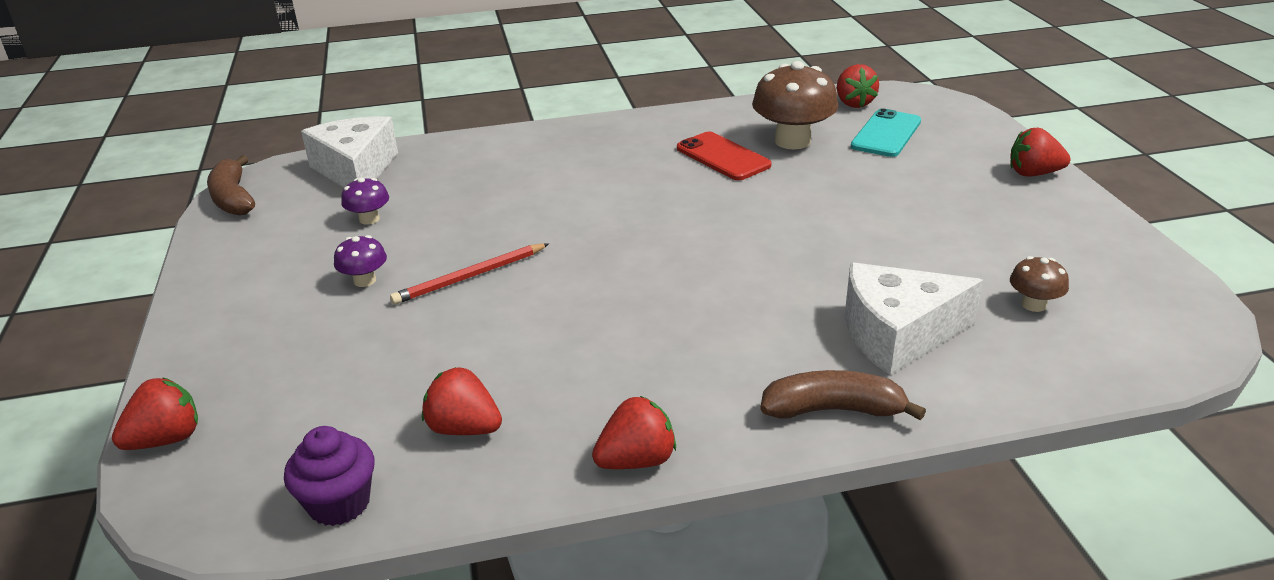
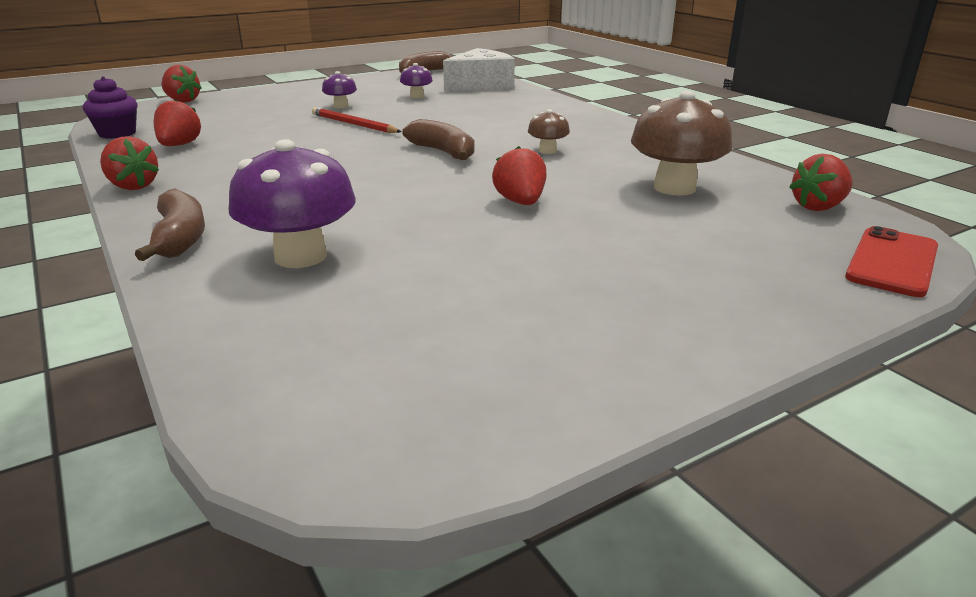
camera: 70 degrees right, 5 degrees down
(630, 229) = (443, 152): none -> brown banana
(722, 157) = (605, 166): red phone -> red phone (892, 262)
(886, 134) = (753, 228): turquoise phone -> none
(897, 334) = (300, 256): white cheese -> purple mushroom
(1033, 173) = (747, 324): red strawberry -> red strawberry (520, 202)
(1033, 304) = (376, 326): brown mushroom -> brown mushroom (547, 151)

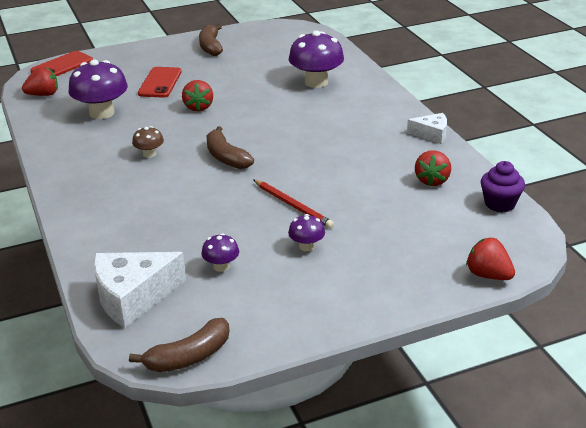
camera: 170 degrees left, 5 degrees up
(133, 186) = (431, 134): red strawberry -> white cheese
(180, 238) = (377, 95): brown banana -> brown banana (211, 47)
(630, 238) = (160, 83): none -> red phone
(674, 187) = (102, 113): brown mushroom -> purple mushroom

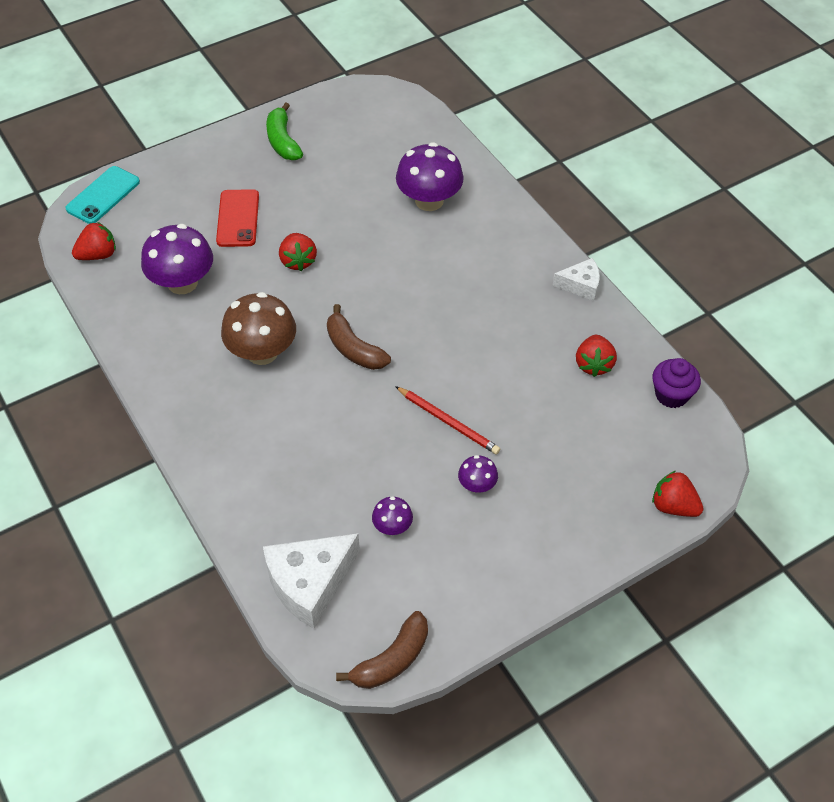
camera: 10 degrees left, 20 degrees up
(62, 66) = (103, 195): red phone -> turquoise phone
(149, 154) = (262, 352): brown mushroom -> brown mushroom, size x2.00
(211, 47) = (282, 141): brown banana -> green banana

